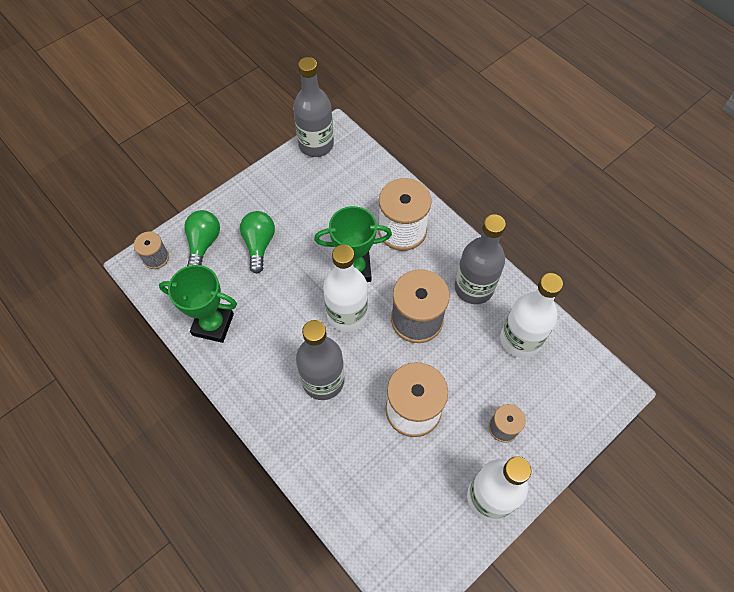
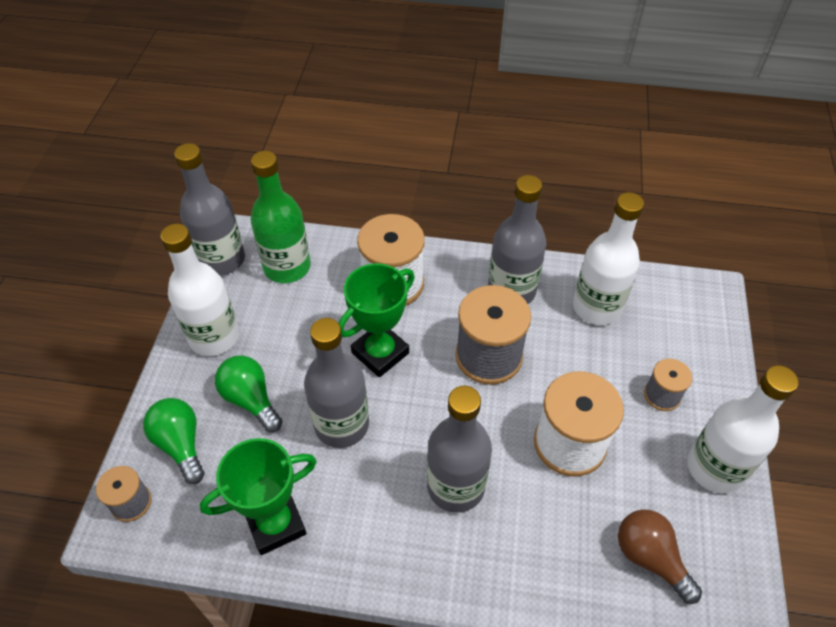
camera: 40 degrees left, 10 degrees down
(294, 296) = (341, 425): none -> grey bottle
(347, 314) = (416, 402): white bottle -> white bottle (214, 337)
(349, 175) = (287, 267): none -> green bottle
(393, 511) = (650, 558): none -> brown light bulb

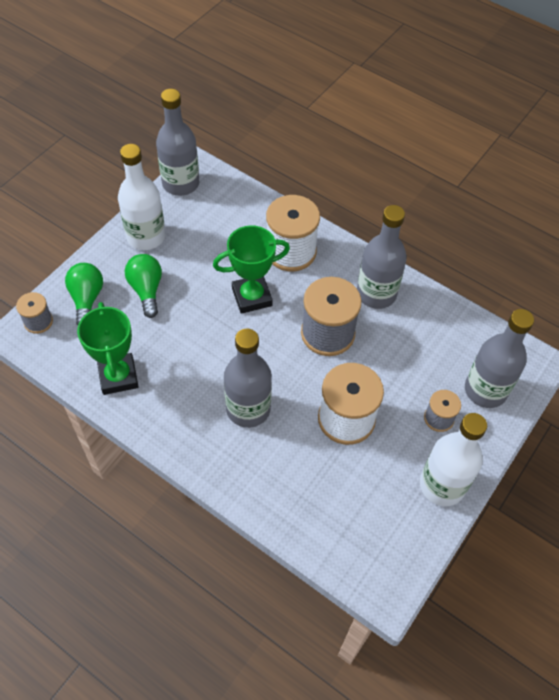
camera: 25 degrees right, 5 degrees up
(275, 524) = (118, 376): green trophy -> green trophy turned 75 degrees clockwise
(287, 267) = (223, 207): green bottle -> none
(341, 425) = (196, 333): grey bottle -> grey bottle (485, 390)
(596, 307) = (434, 334): white bottle -> none
(650, 558) = (351, 518): brown light bulb -> none

